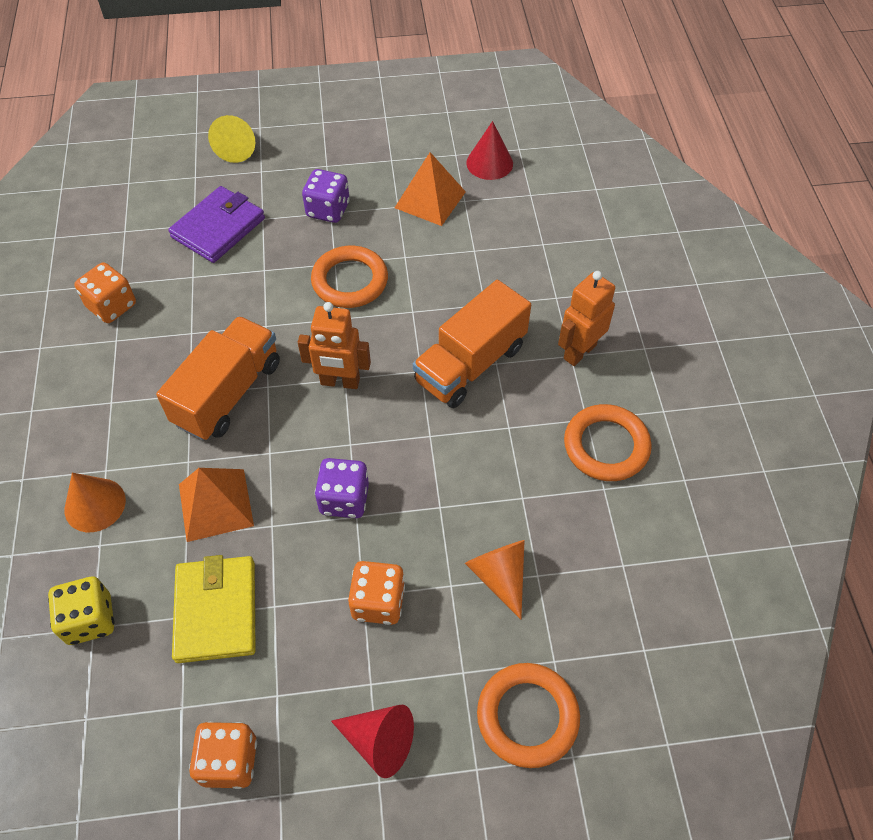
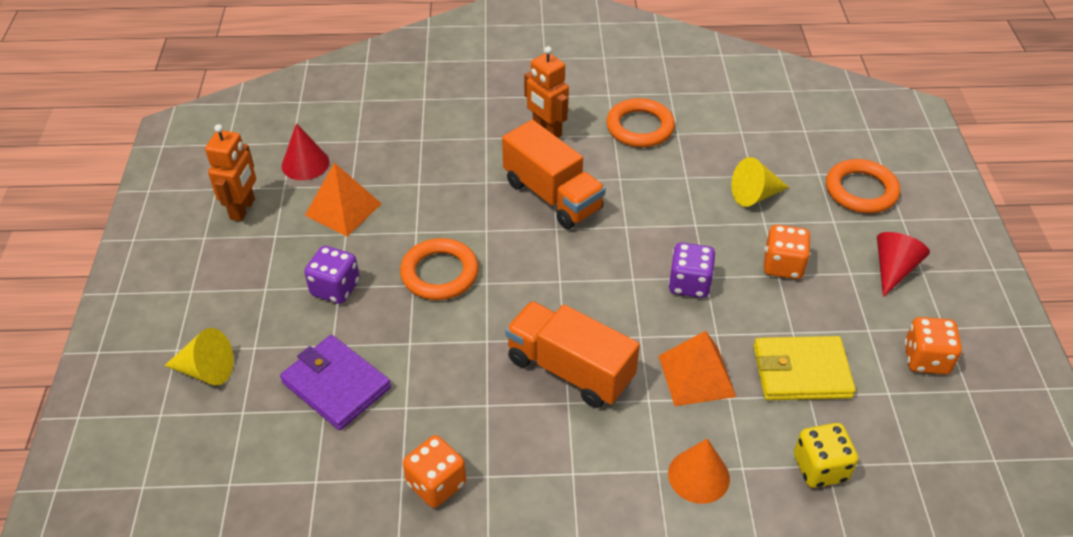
camera: 85 degrees left, 10 degrees down
(340, 382) = (564, 284): orange robot -> orange robot (243, 209)
(499, 576) = (755, 195): orange cone -> yellow cone

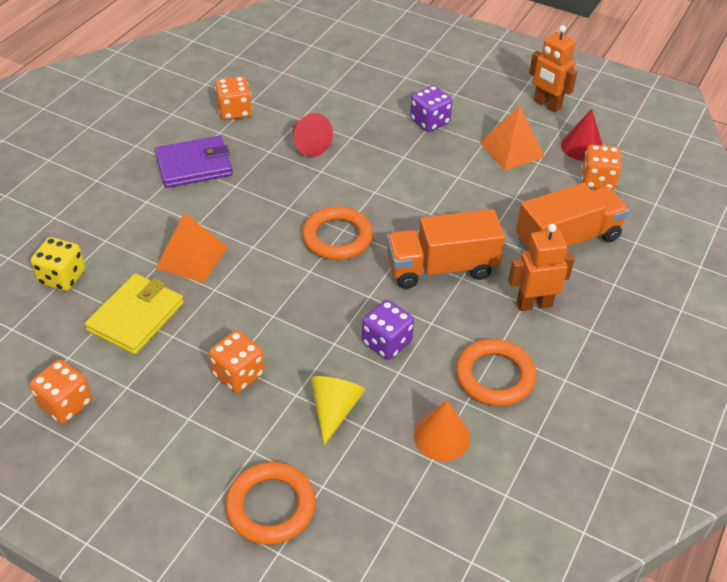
camera: 120 degrees right, 0 degrees up
(206, 370) = (402, 56): yellow cone -> none
(336, 385) = (344, 98): purple wallet -> purple wallet (194, 165)
(353, 140) = (597, 181): none -> orange dice
(439, 273) = (403, 172): orange ring -> orange ring (337, 237)
(570, 369) = (259, 198): orange truck -> orange truck (567, 239)
(689, 284) = (274, 301): purple dice -> purple dice (386, 343)
(698, 476) = (122, 217): orange cone -> orange cone (442, 436)
(893, 269) = (162, 455): red cone -> red cone (308, 144)

